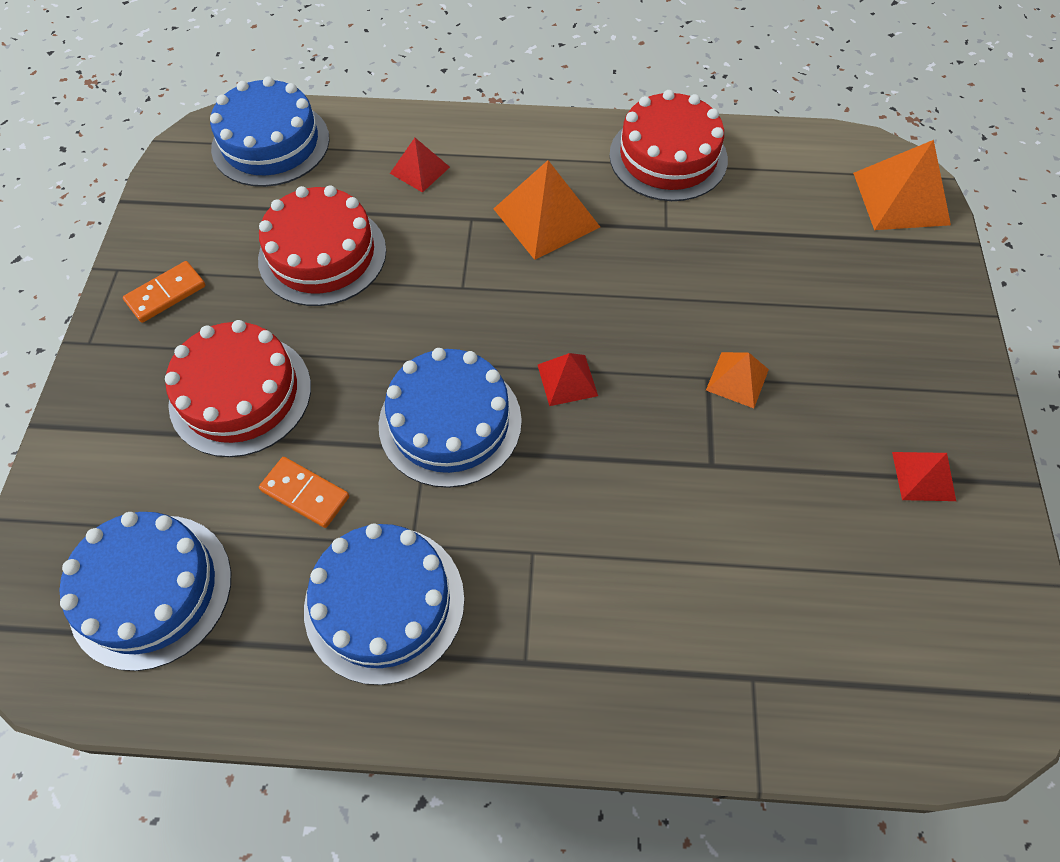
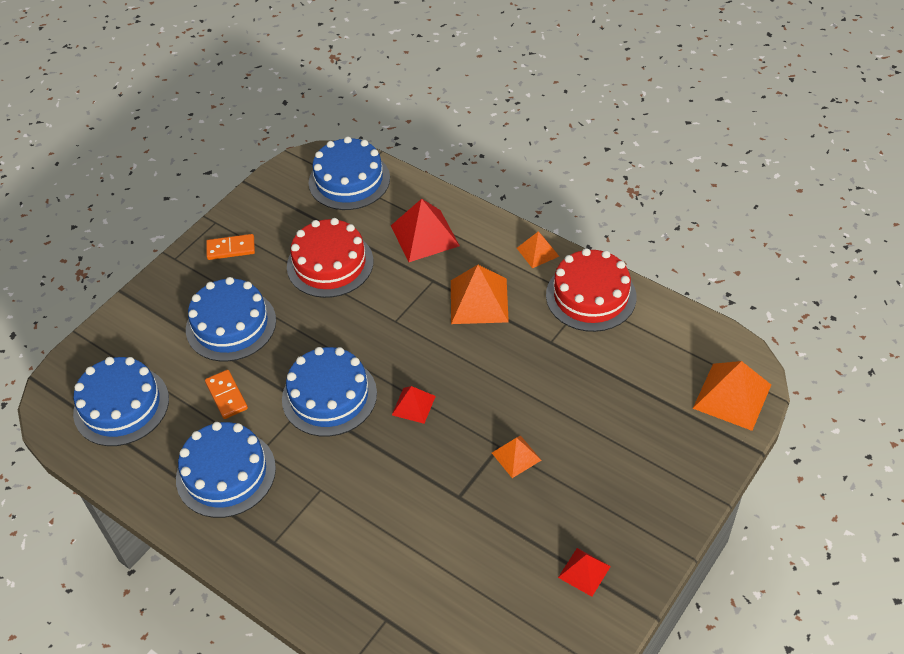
camera: 35 degrees right, 10 degrees down
(240, 394) = (231, 325): red cake -> blue cake
(420, 170) = (424, 235): red pyramid -> red pyramid, size x1.75
(569, 134) = (537, 252): none -> orange pyramid

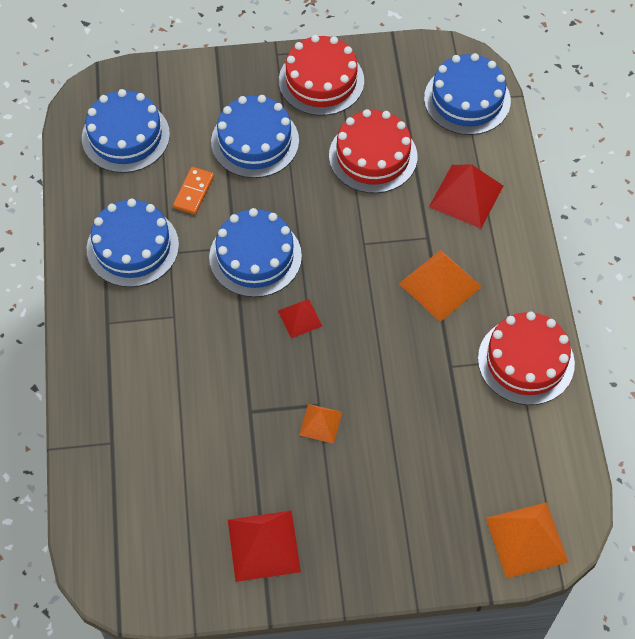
camera: 45 degrees right, 10 degrees up
(231, 249) = (321, 81): orange domino -> red cake
(537, 252) = (532, 288): orange pyramid -> none
(584, 572) = (263, 545): red pyramid -> red pyramid, size x1.75

